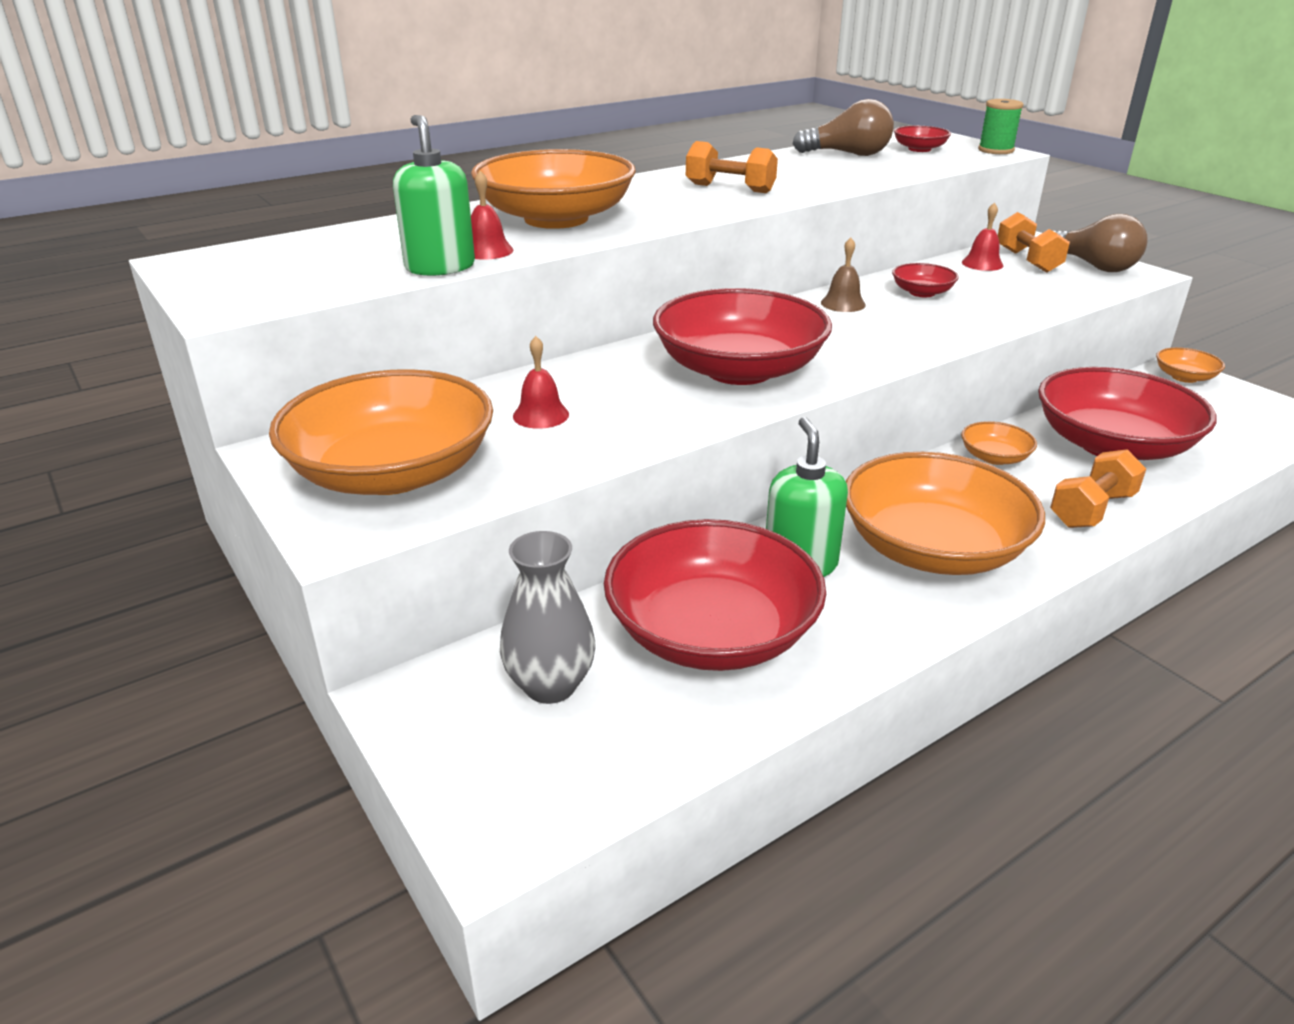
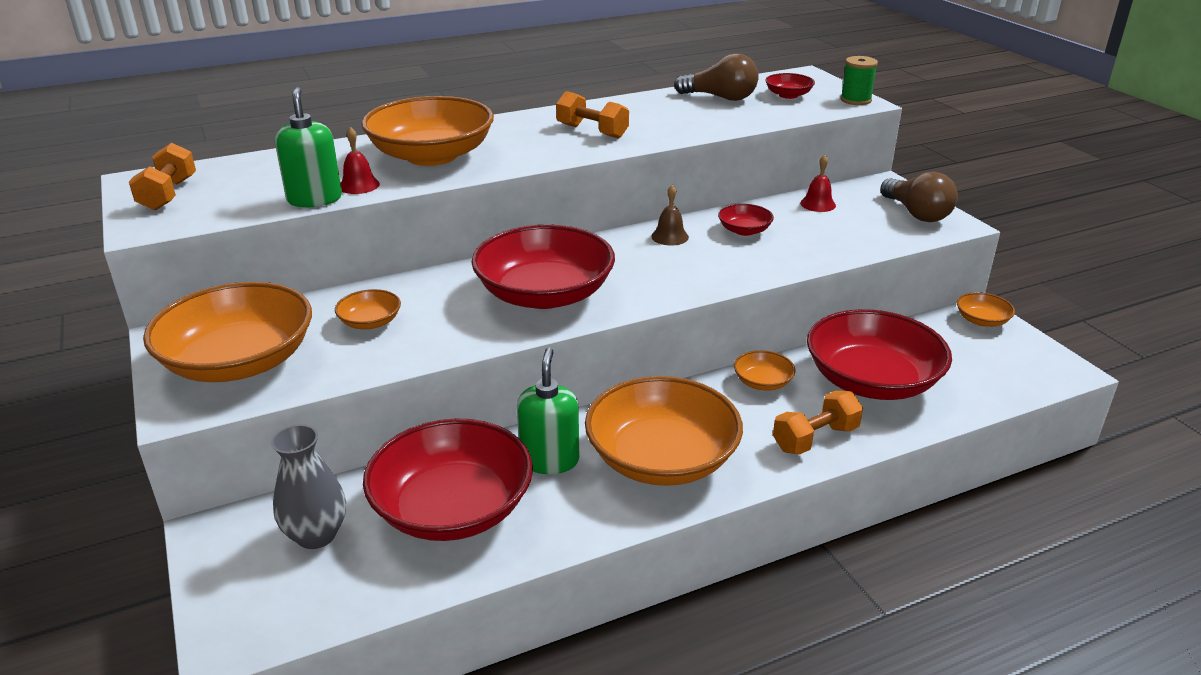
camera: 10 degrees right, 0 degrees up
(541, 415) = (370, 322): red bell -> orange bowl
(1027, 261) = (860, 204): orange dumbbell -> orange dumbbell (168, 194)

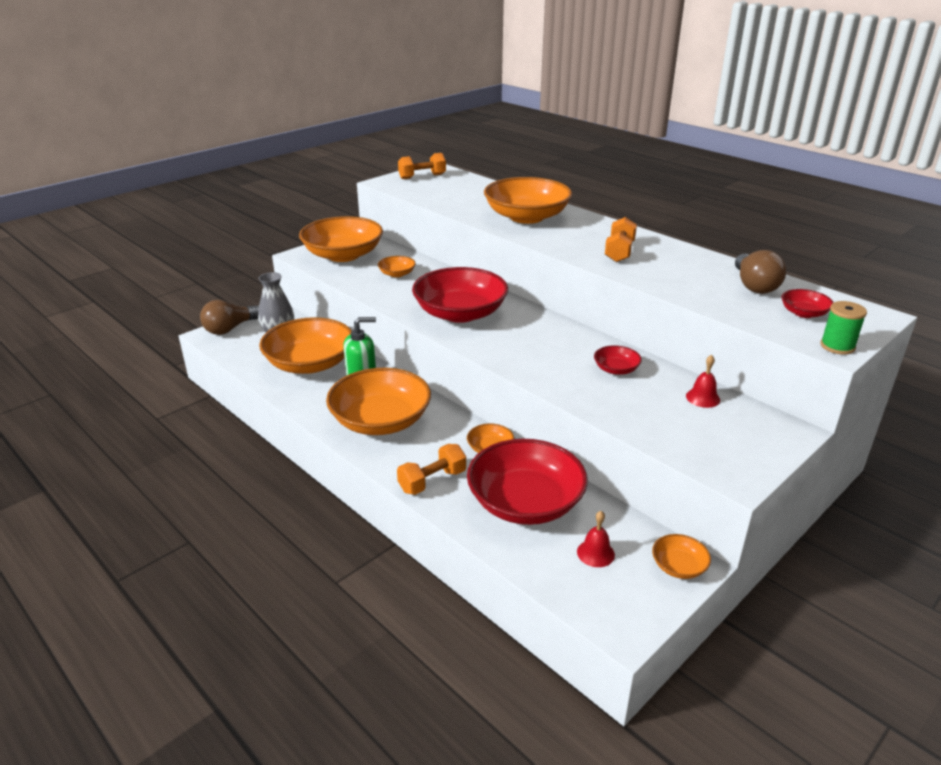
camera: 70 degrees right, 0 degrees up
(314, 199) = (441, 205): green soap dispenser -> none
(359, 185) = (467, 210): red bell -> red bell (595, 553)
(452, 508) = (310, 363): red bowl -> orange bowl
(670, 236) = (577, 341): brown bell -> none
(815, 438) = (432, 481): orange dumbbell -> orange dumbbell turned 75 degrees counterclockwise
(916, 214) = (738, 454): brown light bulb -> brown light bulb (230, 329)

